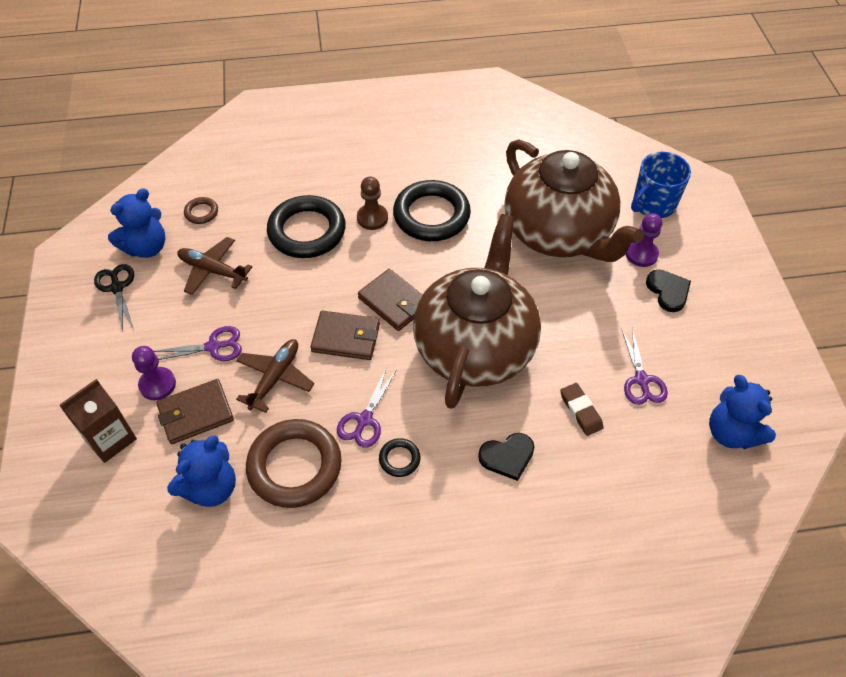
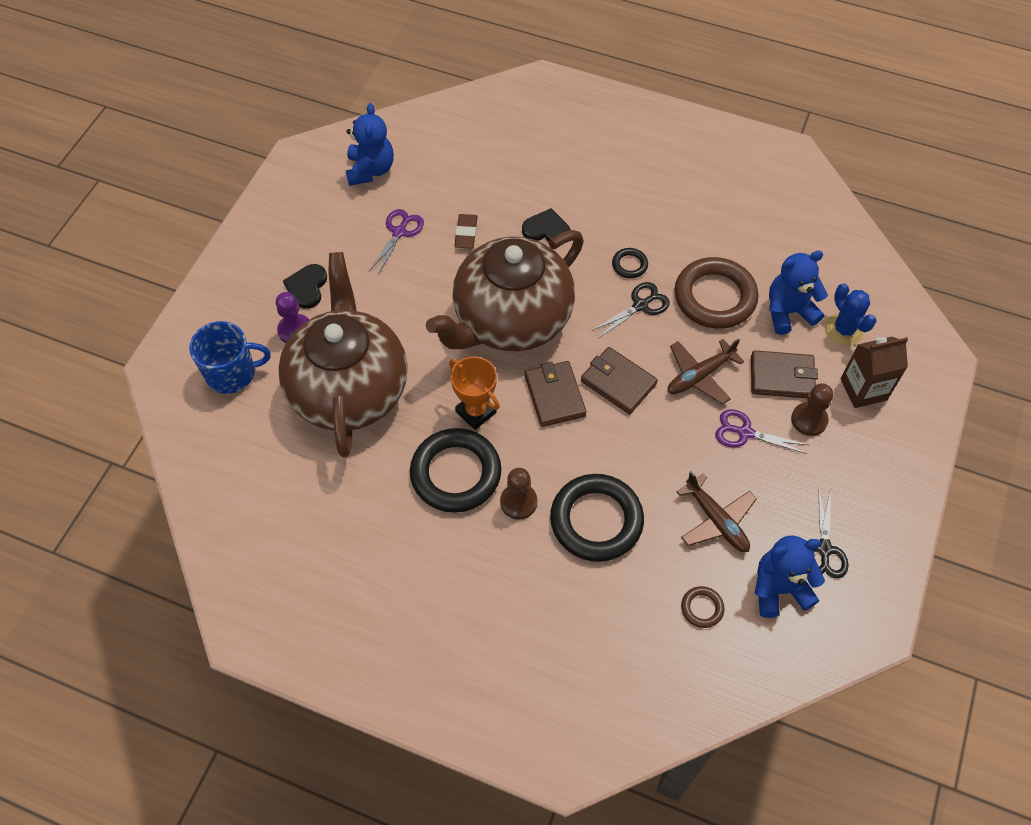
camera: 150 degrees left, 5 degrees up
(145, 496) = (844, 329): none -> blue cactus
(157, 384) = (809, 420): purple pawn -> brown pawn
(364, 420) = (640, 305): purple scissors -> black scissors
(448, 261) = (476, 412): none -> orange trophy

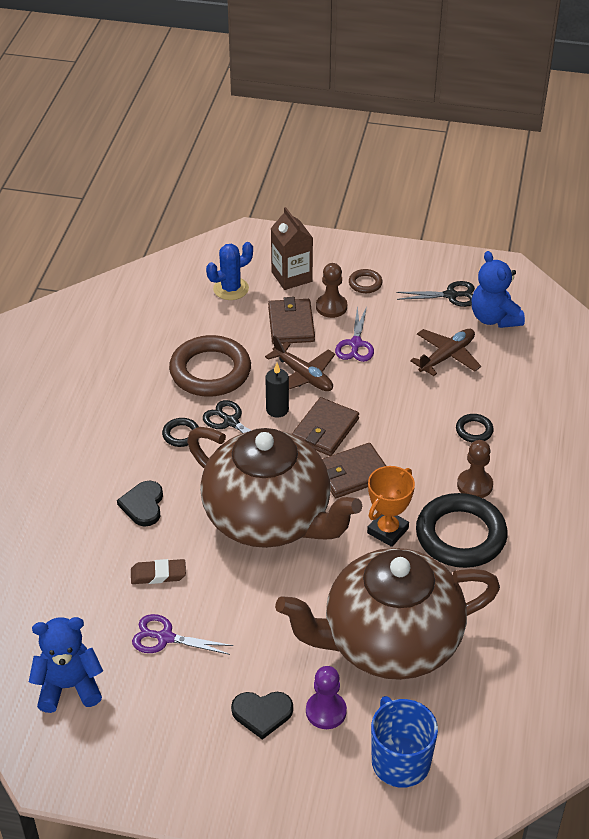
camera: 100 degrees left, 15 degrees down
(596, 520) = (474, 430): black ring -> black ring, size x0.44
(652, 346) = (277, 410): none -> black candle
(702, 608) = (528, 360): brown ring -> brown ring (365, 283)
(788, 312) = (218, 323): blue teddy bear -> none

